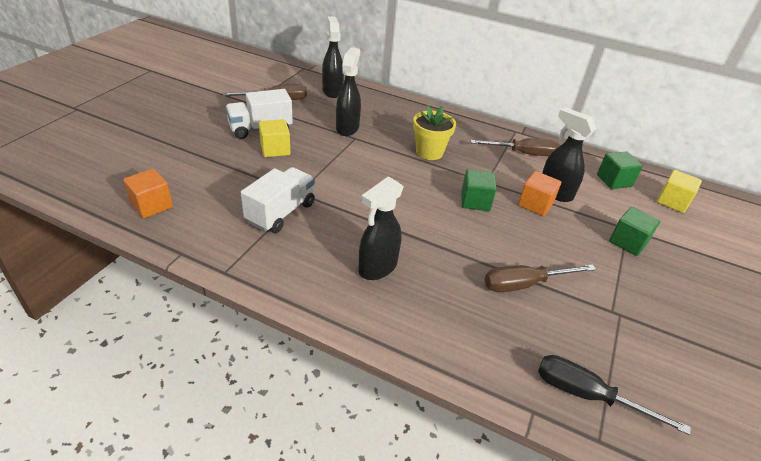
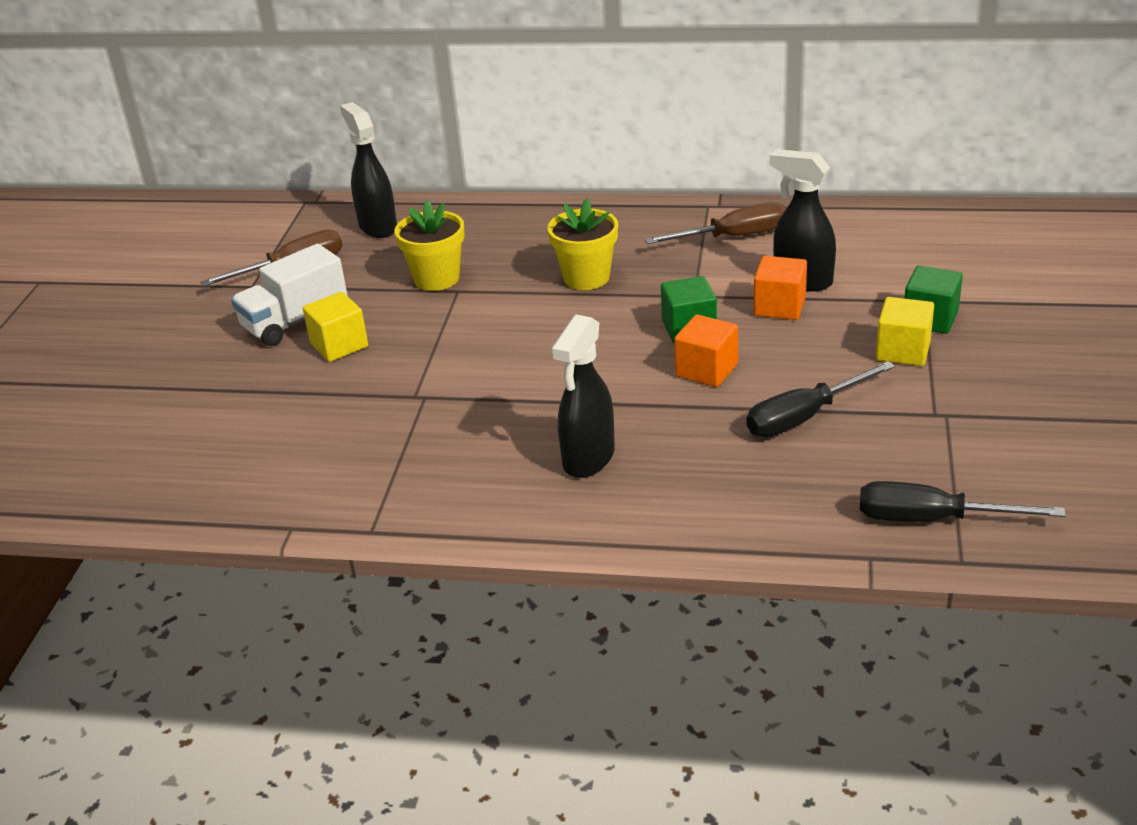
camera: 10 degrees left, 5 degrees down
(151, 205) = (199, 480): orange cube -> orange cube (706, 370)
(281, 213) = (405, 431): white truck -> none
(347, 128) = (436, 278): black spray bottle -> yellow flower pot
(524, 284) = (804, 417): brown screwdriver -> black screwdriver
(614, 181) = (884, 238): green cube -> none
(672, 202) = (978, 243): yellow cube -> yellow cube (903, 351)

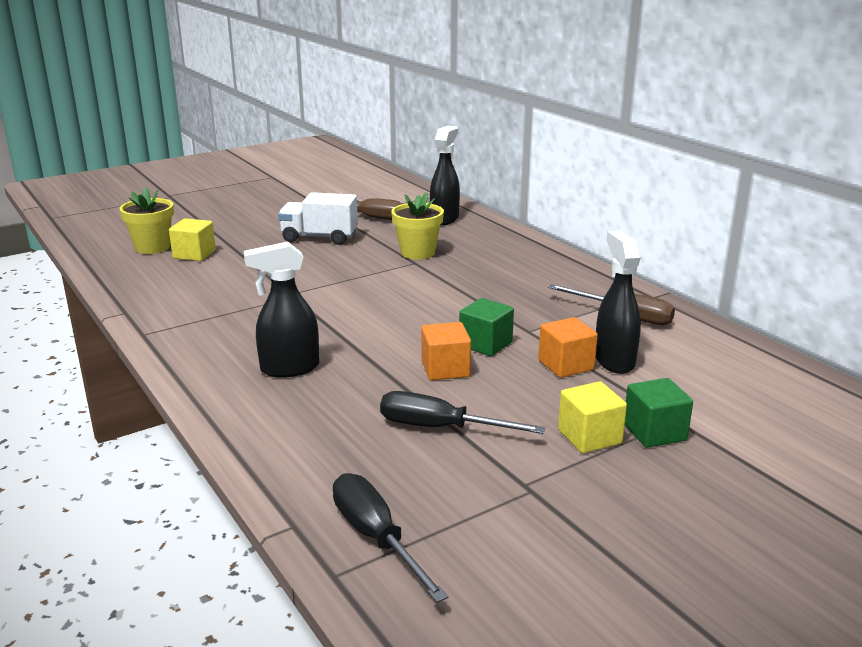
camera: 45 degrees right, 10 degrees down
(339, 345) = (312, 256): yellow cube -> yellow cube (194, 254)
(586, 278) = (490, 290): yellow flower pot -> yellow flower pot (152, 247)

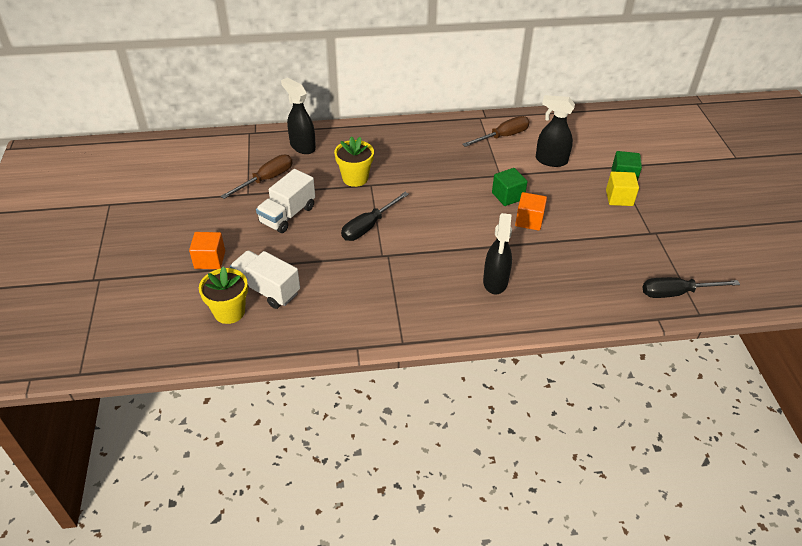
camera: 65 degrees left, 20 degrees up
(194, 254) = (267, 289): yellow cube -> white truck
(440, 428) = (590, 242): black screwdriver -> black screwdriver (368, 226)
(566, 365) = (547, 178): orange cube -> orange cube (210, 260)

